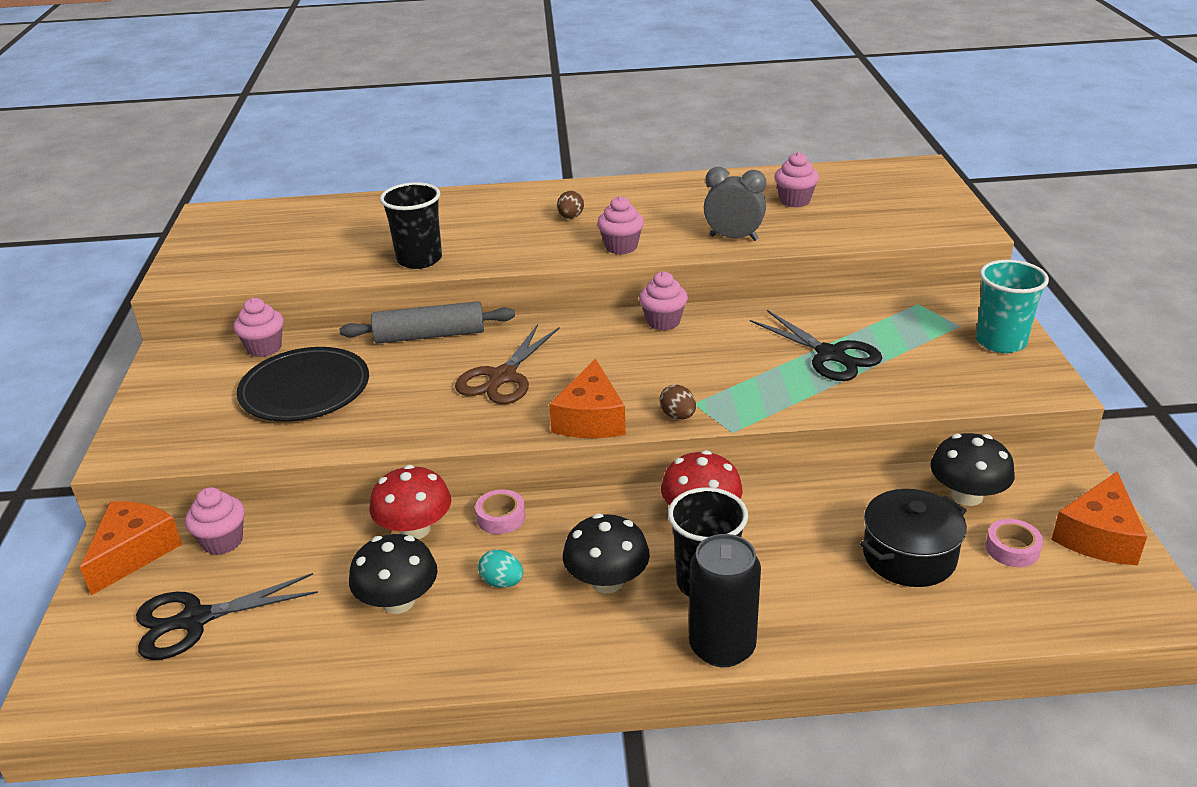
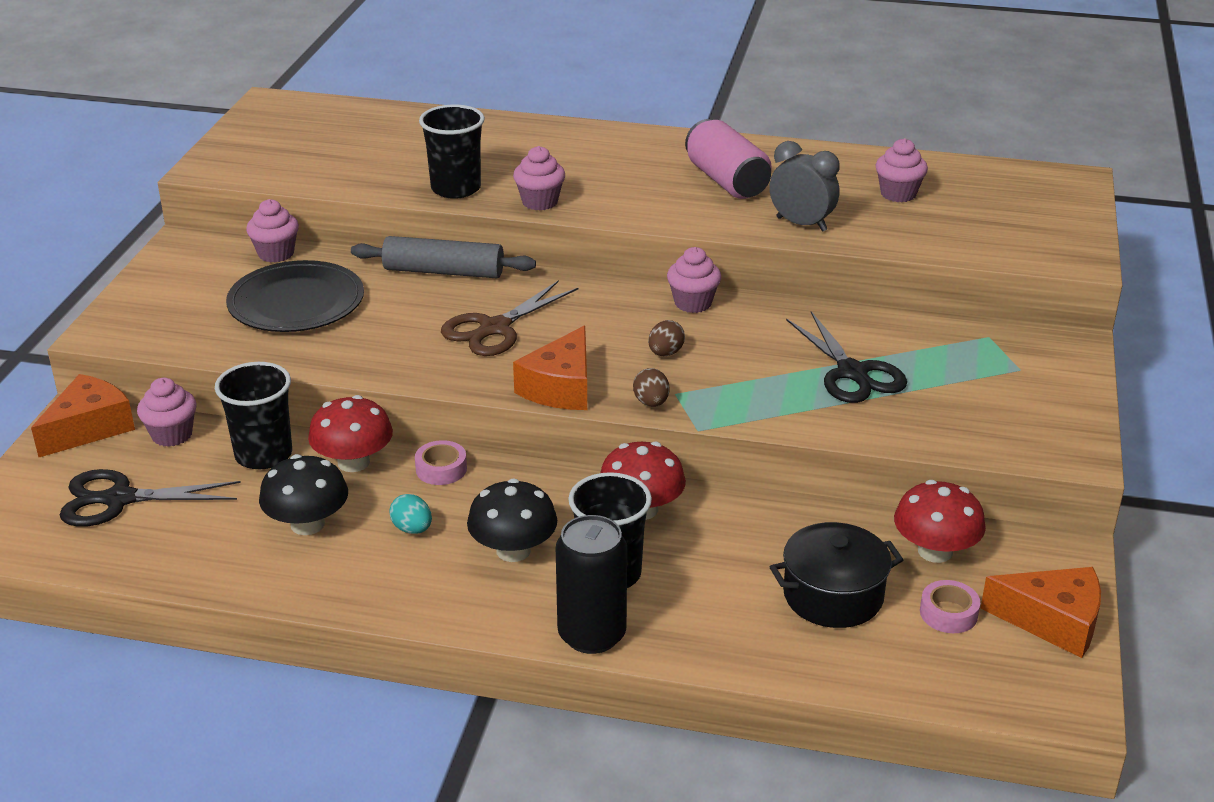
camera: 15 degrees right, 0 degrees up
(323, 541) = (263, 455): none -> black cup
(570, 217) = (638, 170): brown egg -> brown egg (665, 353)
(621, 247) = (673, 212): pink cupcake -> pink cupcake (540, 202)
(650, 214) = (726, 181): none -> pink can
(967, 495) = (935, 551): black mushroom -> red mushroom
(1000, 342) = (1054, 396): turquoise cup -> none
(1098, 536) = (1053, 622): orange cheese -> orange cheese turned 120 degrees counterclockwise

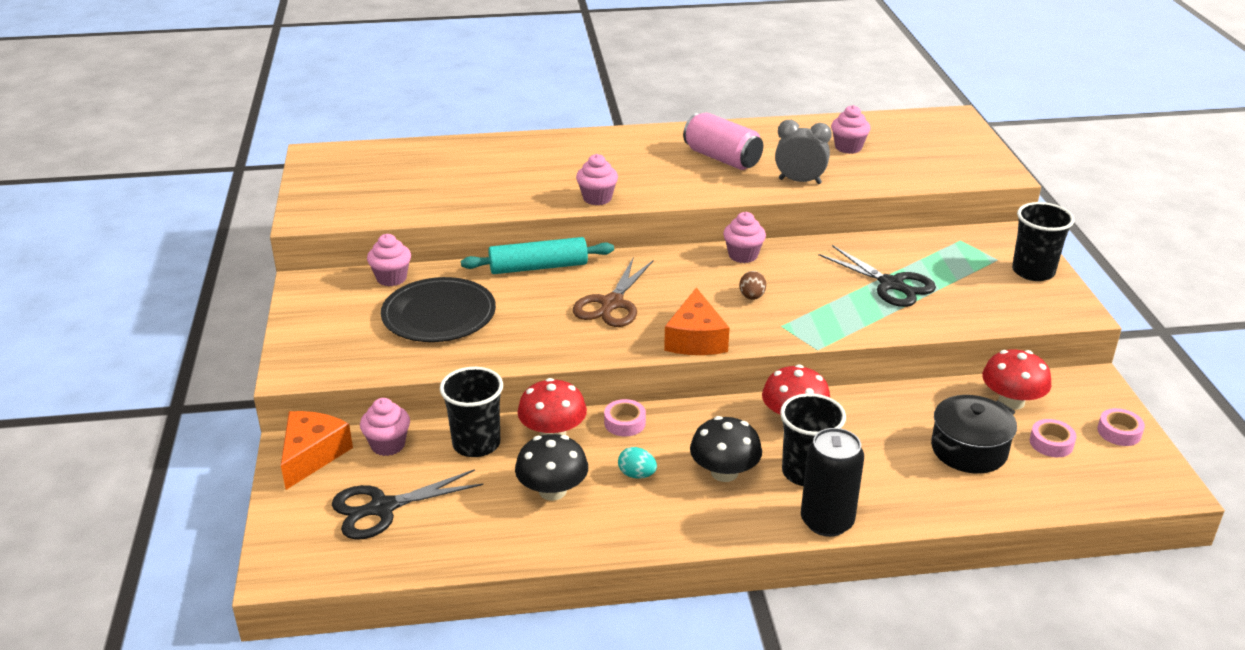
camera: 20 degrees left, 0 degrees up
(443, 272) = (538, 267): grey rolling pin -> turquoise rolling pin
(456, 189) = (524, 199): black cup -> black cup (1033, 271)
(651, 403) = (769, 336): brown egg -> none
(1053, 622) = (1119, 432): orange cheese -> pink tape

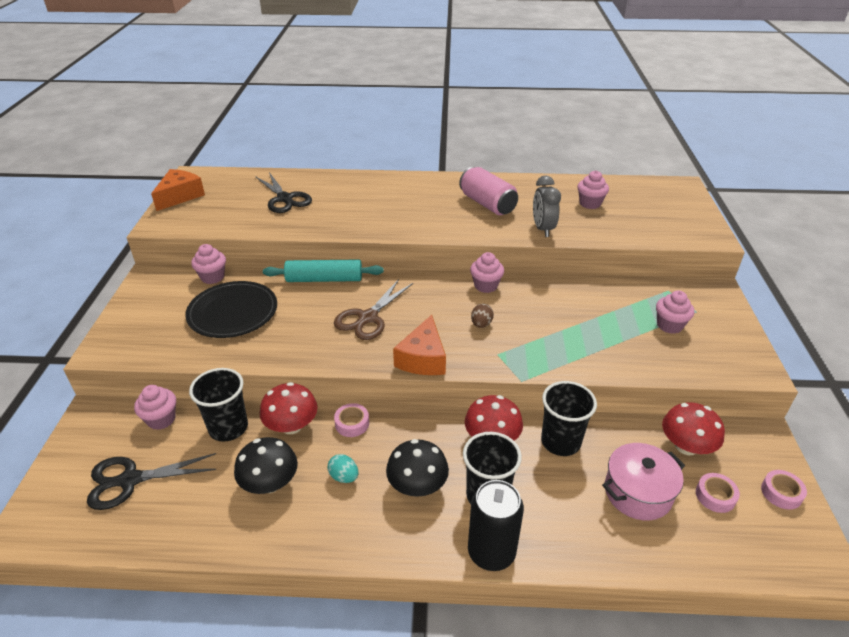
camera: 10 degrees right, 5 degrees up
(312, 455) = (101, 421): orange cheese -> orange cheese (180, 196)
(597, 198) = (379, 229): pink cupcake -> pink cupcake (669, 325)
(800, 181) = (542, 229): grey clock -> grey clock turned 120 degrees counterclockwise
(891, 284) = (600, 325): black scissors -> black scissors (284, 199)
(969, 450) = (638, 492): black pot -> pink pot
(1033, 271) = (725, 326): black cup -> black cup (560, 442)

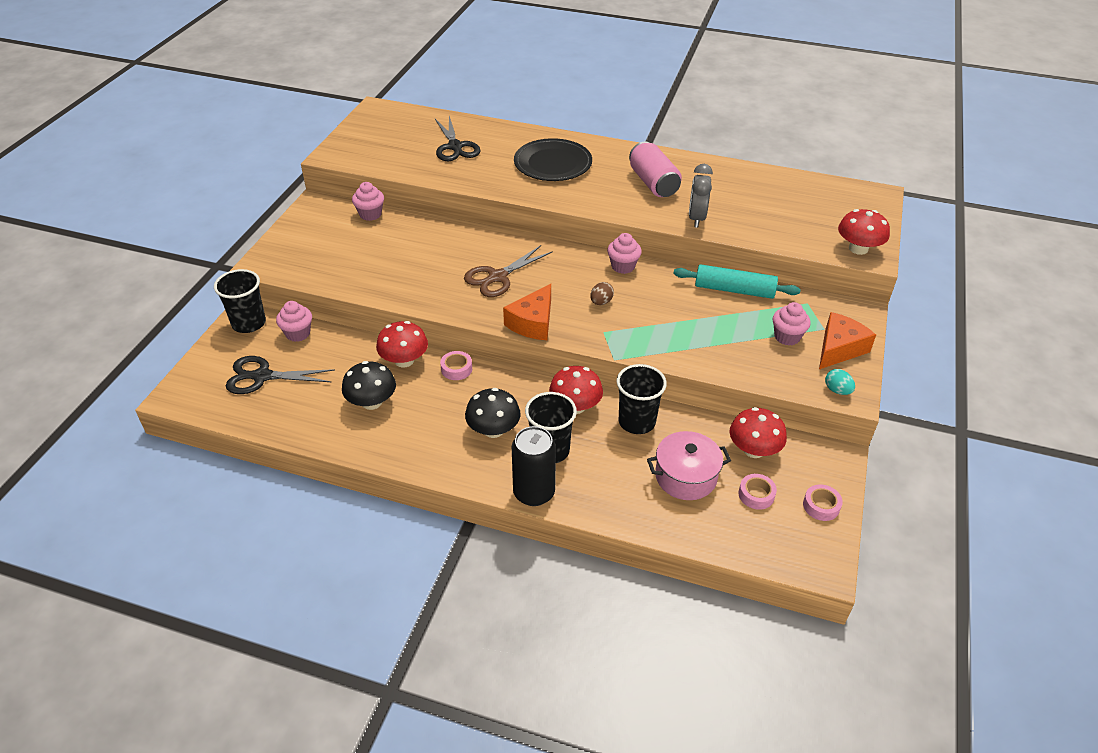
camera: 15 degrees right, 5 degrees up
(180, 196) = (358, 129): orange cheese -> orange cheese (839, 349)
(228, 428) = (351, 351): black cup -> black cup (249, 323)
(233, 312) = (378, 250): black plate -> black plate (553, 163)
(324, 279) = (471, 234): turquoise rolling pin -> turquoise rolling pin (734, 290)
(344, 477) = (434, 410): turquoise egg -> turquoise egg (837, 390)
(590, 203) = (761, 199): pink cupcake -> none
(697, 233) = (858, 248): none -> red mushroom

